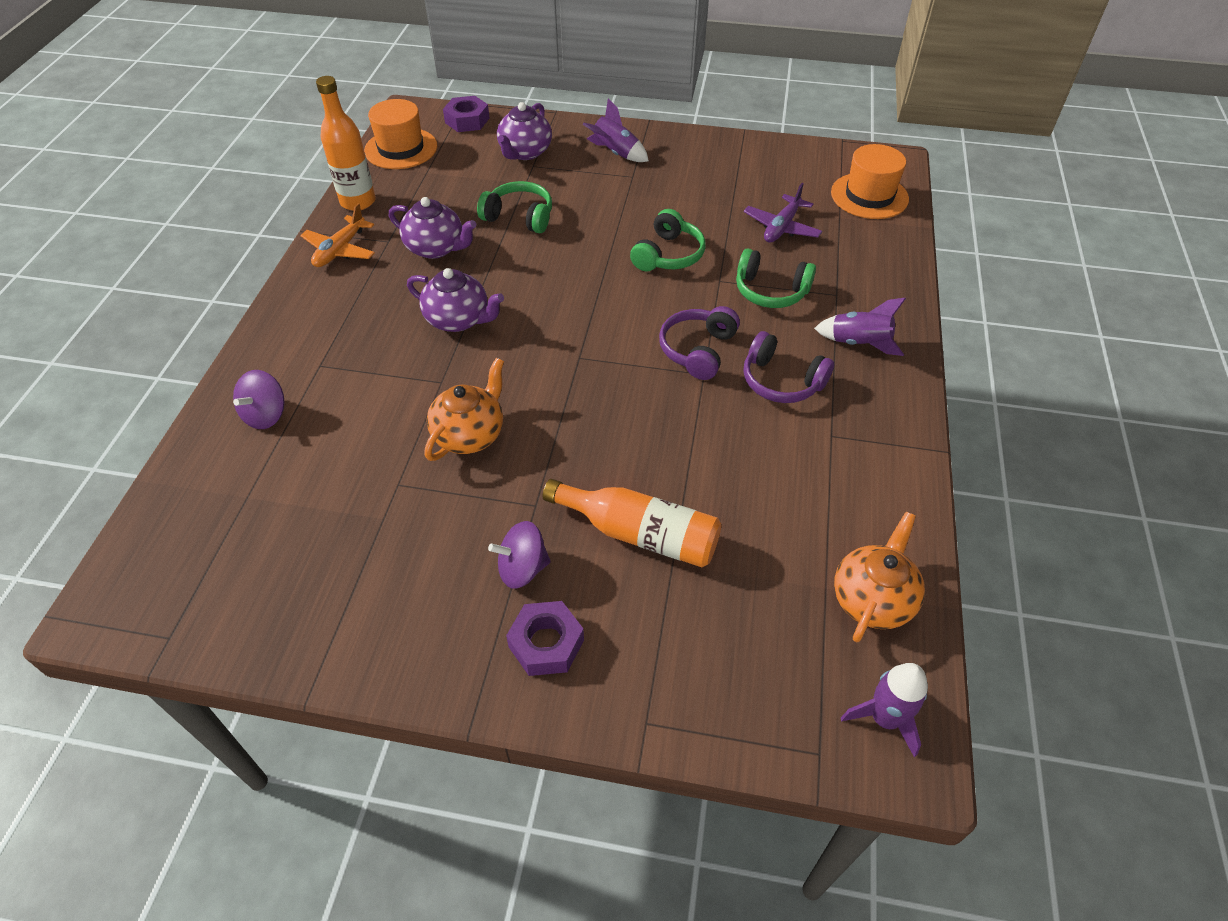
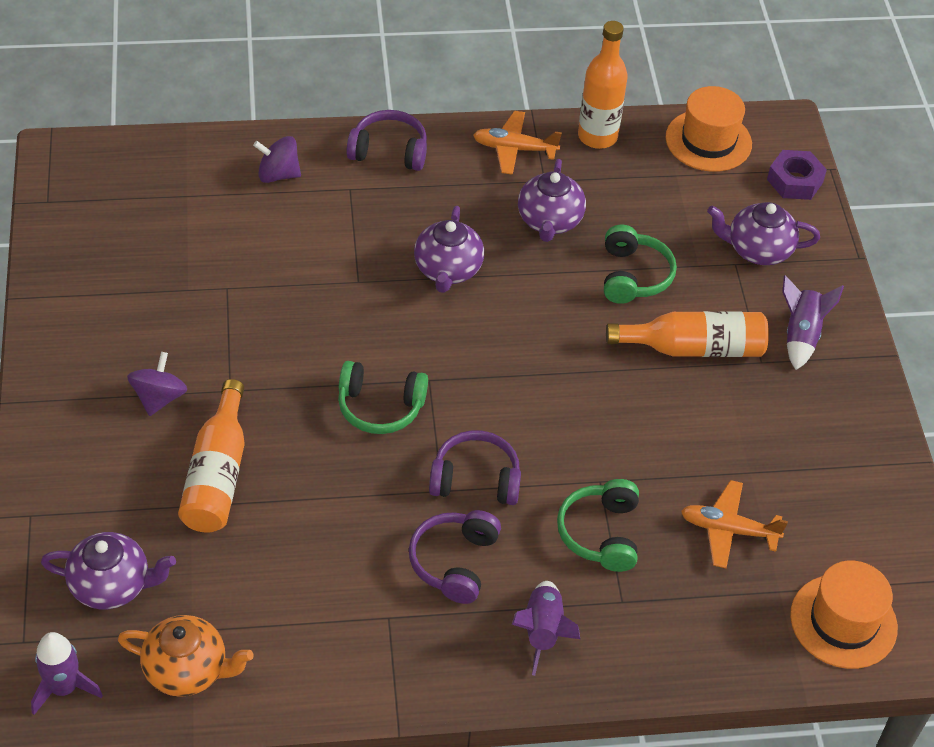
camera: 70 degrees right, 0 degrees up
(289, 328) = (389, 151): none -> purple headphones
(470, 434) = (298, 321): orange teapot -> none
(522, 568) = (159, 398): purple spinning top -> purple spinning top turned 45 degrees clockwise
(546, 643) = (89, 432): purple nut -> none
(606, 204) = (693, 348): none -> orange bottle
(668, 255) = (625, 425): green headphones -> green headphones (380, 407)
(759, 651) = (112, 585): none -> purple teapot
(781, 227) = (728, 530): purple plane -> orange plane

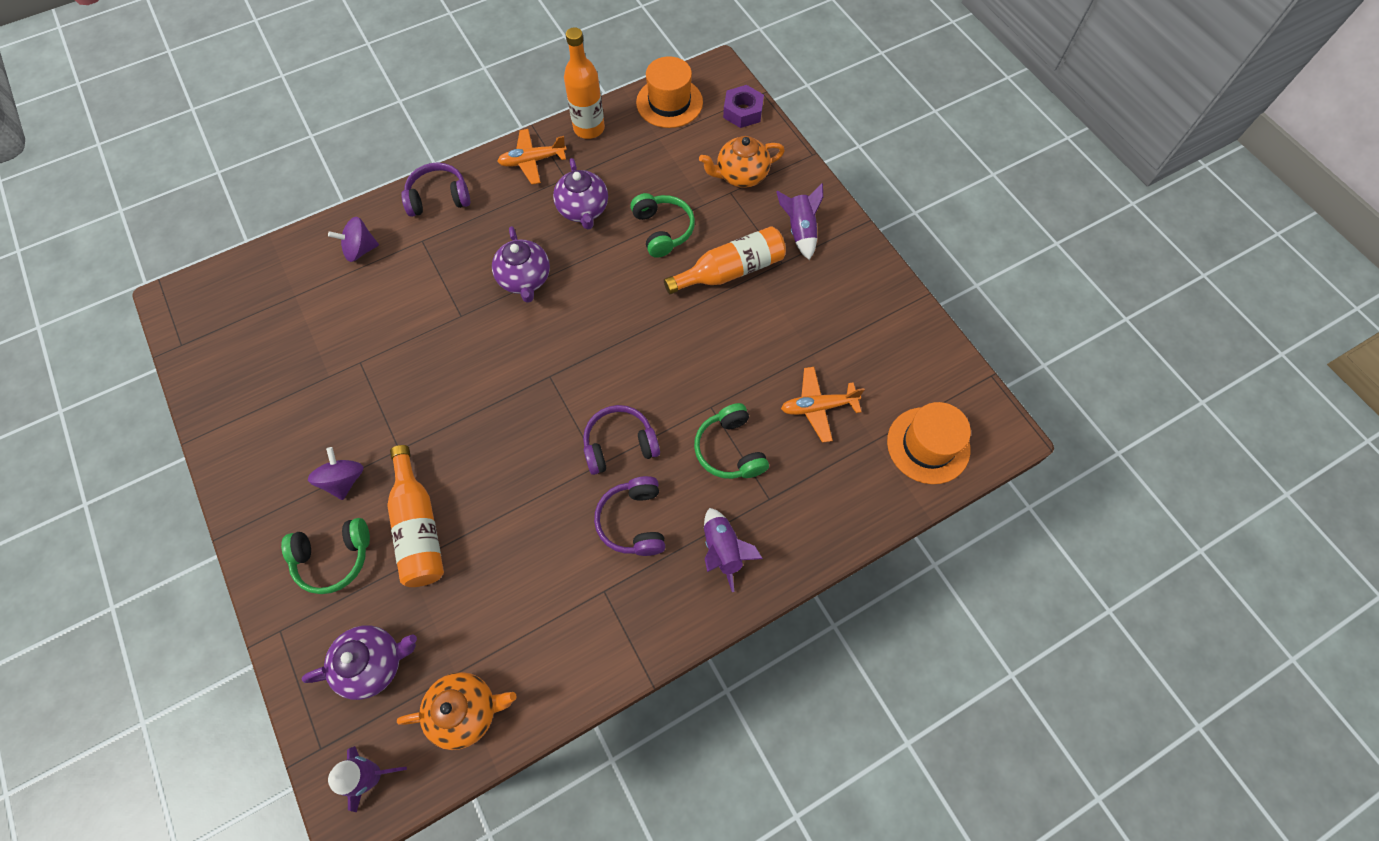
camera: 20 degrees left, 15 degrees up
(380, 407) = (522, 414): green headphones -> green headphones (334, 558)
(757, 250) = (741, 175): purple teapot -> orange teapot

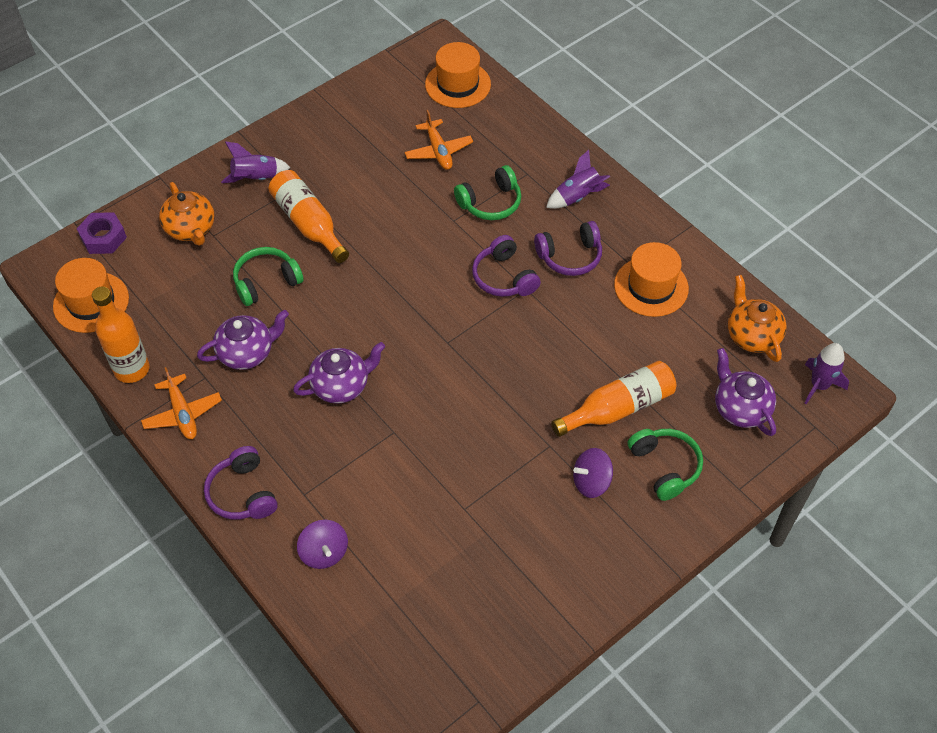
camera: 100 degrees left, 10 degrees down
(568, 605) = (651, 287): none -> orange hat

